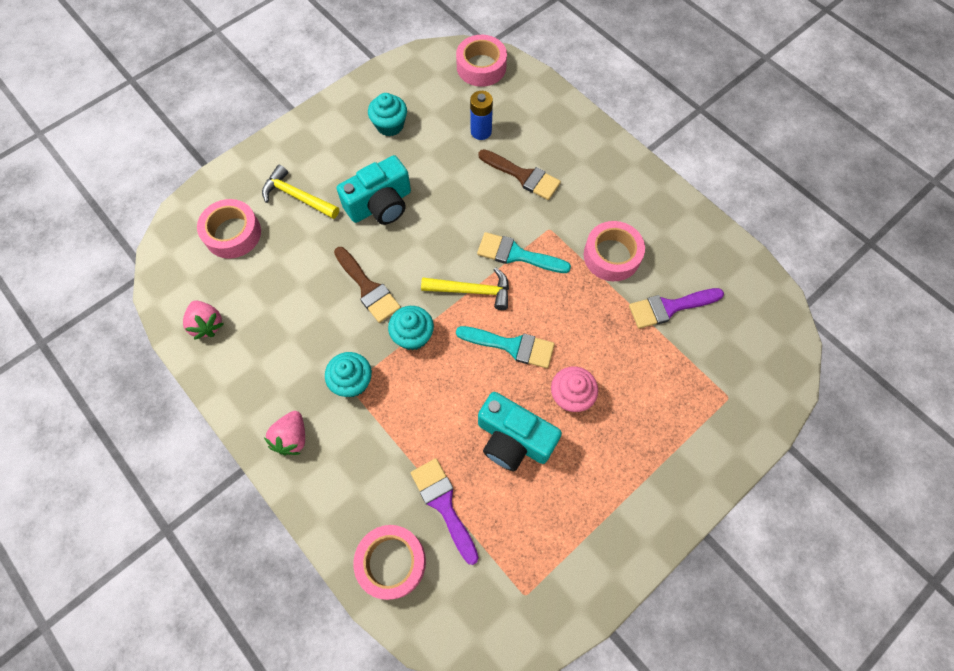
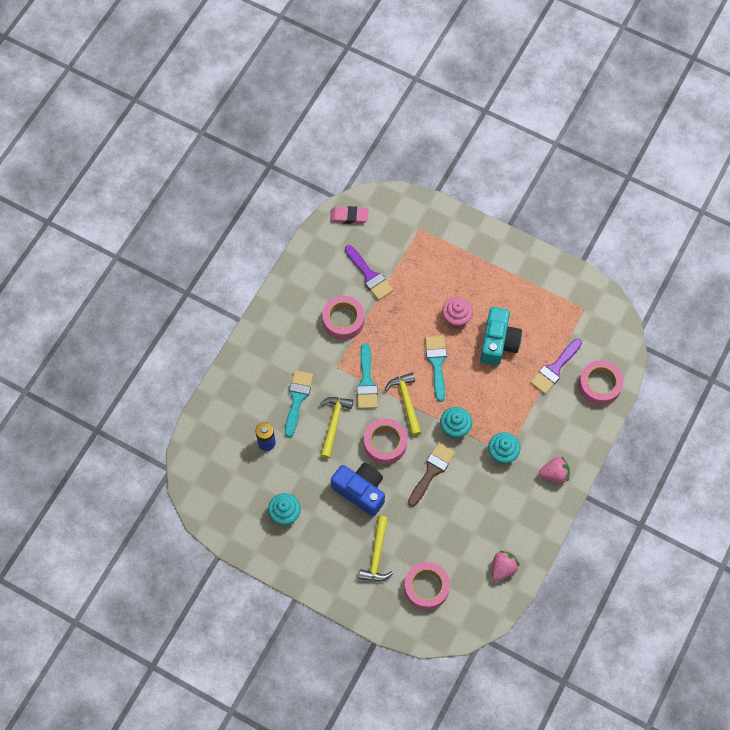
camera: 110 degrees left, 0 degrees up
(380, 204) = (360, 491): turquoise camera -> blue camera
(476, 203) = (334, 423): none -> yellow hammer
(481, 67) = (200, 465): pink tape -> pink tape (385, 443)
(523, 176) = (297, 399): brown brush -> turquoise brush
(769, 311) = (349, 216): none -> pink eraser

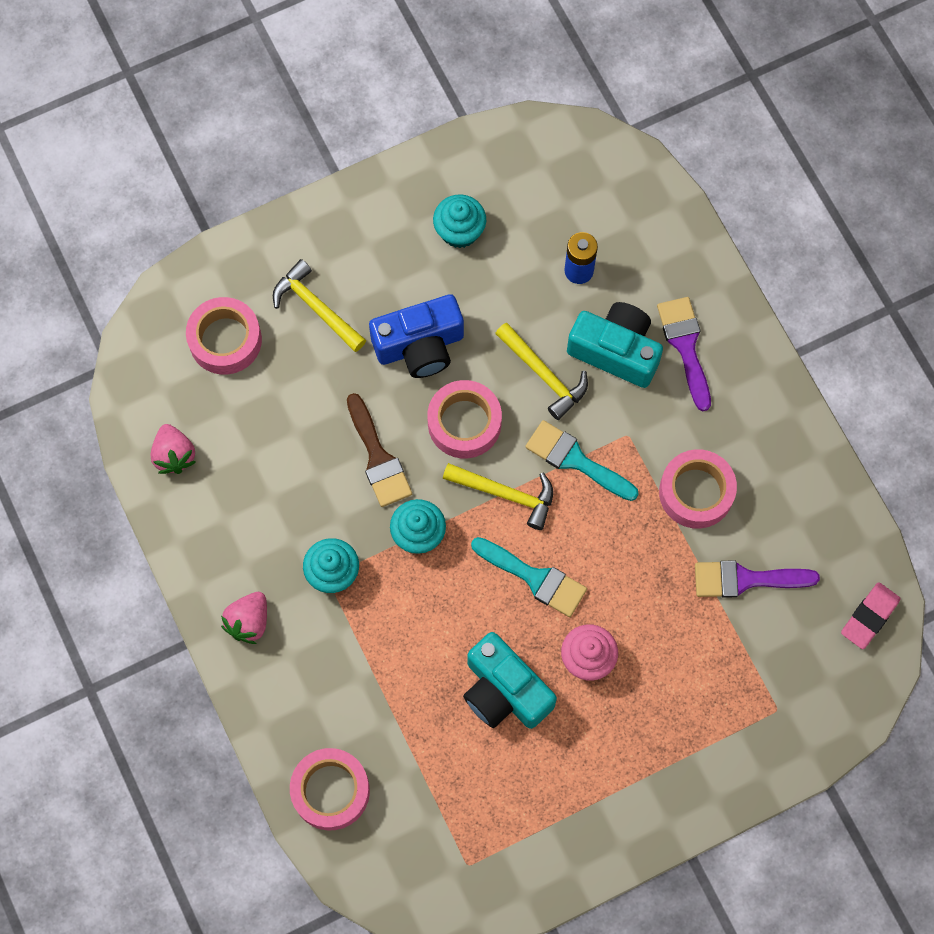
camera: 125 degrees right, 5 degrees up
(297, 399) = (616, 351): turquoise brush -> turquoise camera
(554, 369) = (404, 744): purple brush -> purple brush (685, 346)

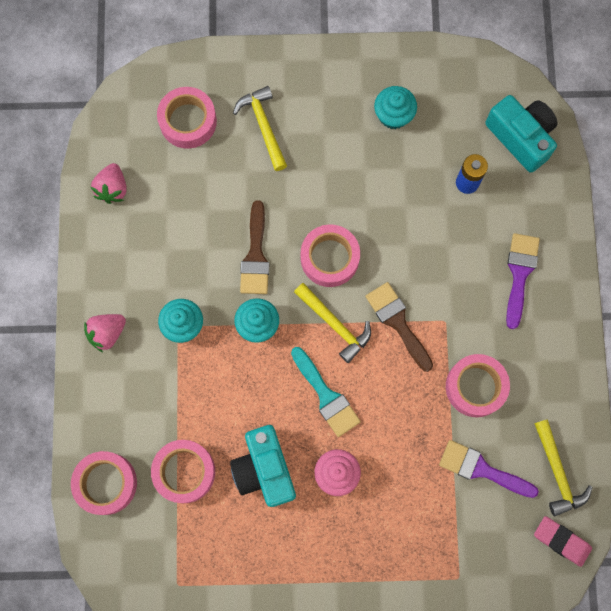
camera: 25 degrees right, 5 degrees up
(414, 736) = (184, 472): none -> pink tape
(420, 346) = (324, 187): blue camera -> none
(544, 375) = (404, 249): yellow hammer -> yellow hammer (557, 473)
(575, 460) = (398, 322): turquoise brush -> brown brush
(616, 351) = (466, 254): turquoise camera -> turquoise camera (521, 137)
(869, 617) = (561, 541): pink eraser -> pink eraser turned 60 degrees clockwise

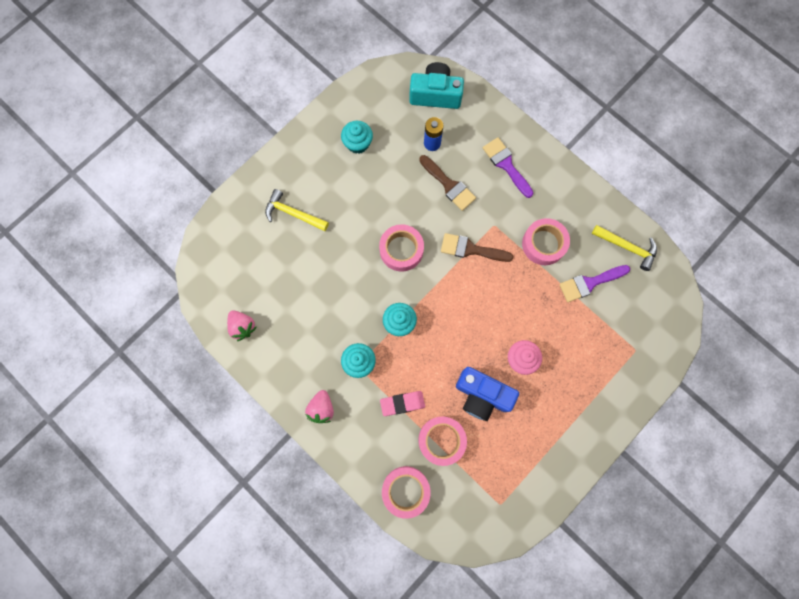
camera: 45 degrees left, 0 degrees up
(188, 121) = (248, 250): pink tape -> none
(255, 255) = (360, 286): brown brush -> brown brush (448, 185)
(264, 469) = (482, 395): turquoise camera -> blue camera
(326, 396) = (474, 324): turquoise brush -> none
(335, 324) = (440, 282): yellow hammer -> none
(561, 541) = (664, 280): pink eraser -> pink eraser (402, 403)

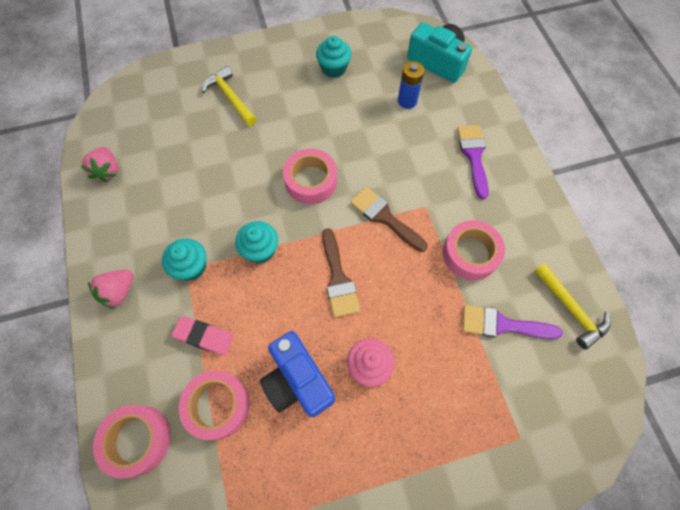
camera: 30 degrees right, 10 degrees down
(448, 185) = (400, 145): brown brush -> brown brush (338, 278)

